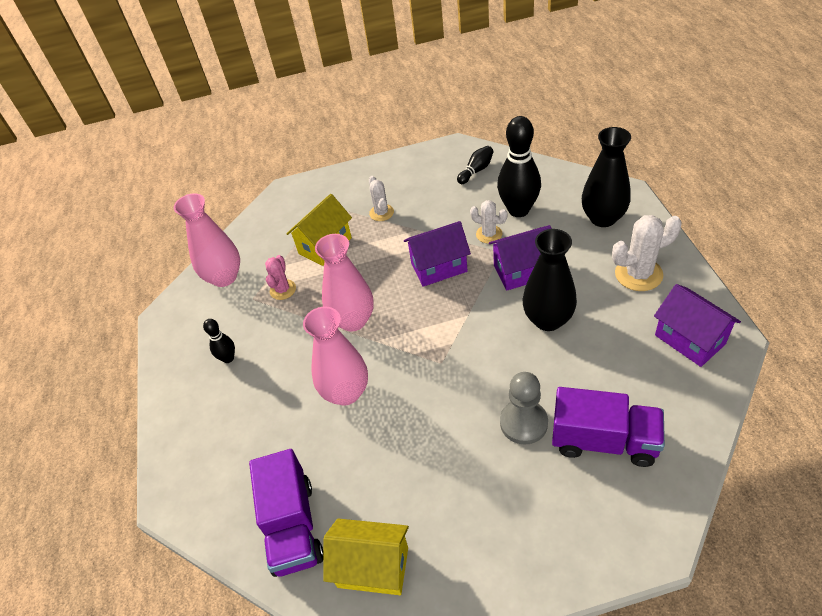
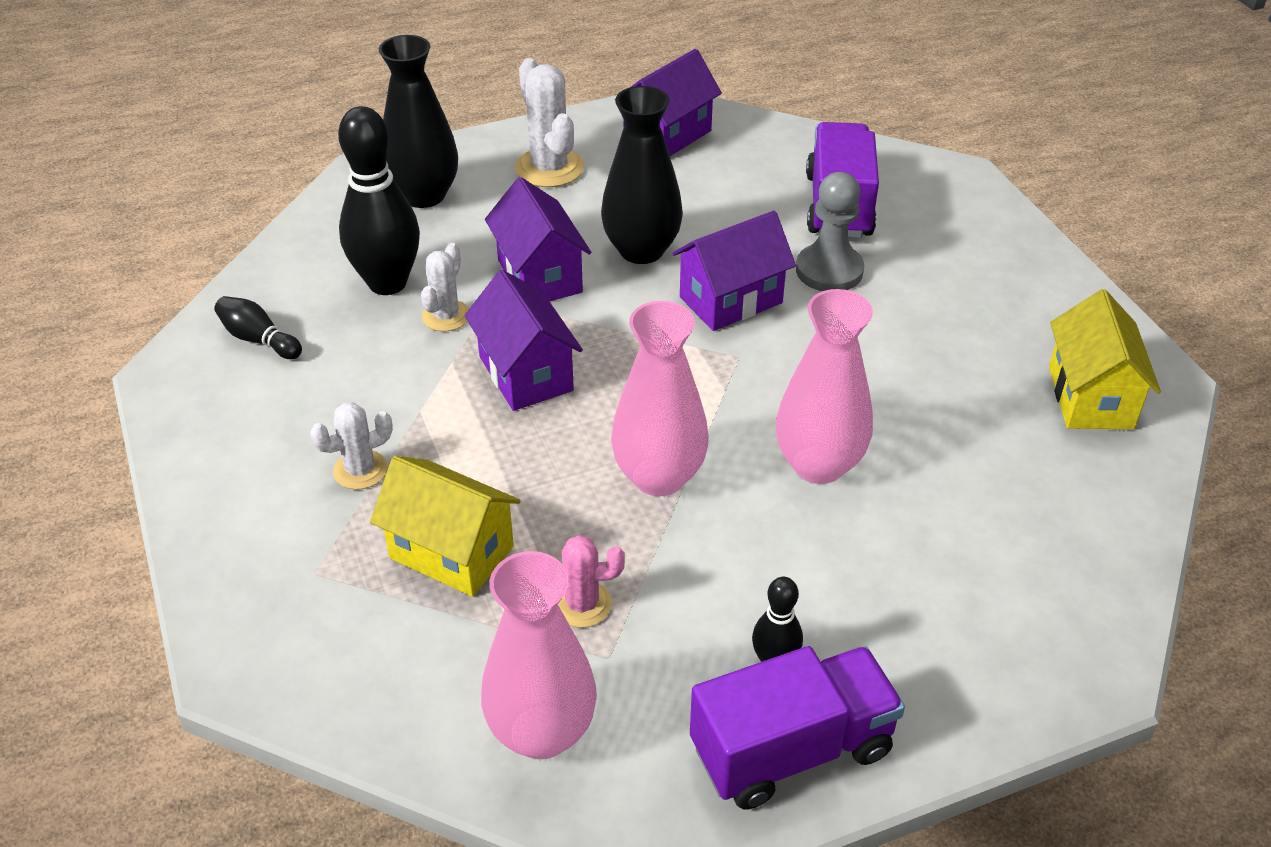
camera: 105 degrees left, 5 degrees down
(293, 526) = (1071, 492): purple truck -> purple truck (791, 749)
(495, 363) = (730, 300): none -> purple house

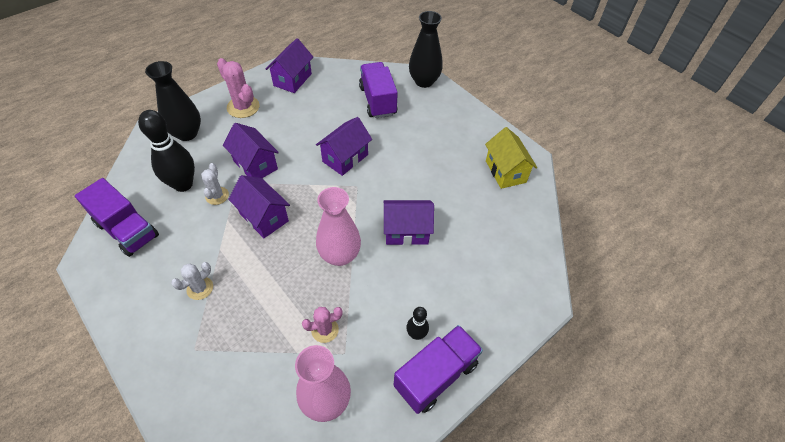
camera: 20 degrees left, 10 degrees up
(259, 339) = (127, 230): black bowling pin -> purple truck
(451, 552) = (257, 320): yellow house -> none
(549, 168) = (243, 107): white cactus -> pink cactus
(641, 250) = (298, 141): black vase -> black vase (424, 81)
(818, 464) = (406, 231): pink vase -> purple house
(829, 271) = (383, 134): grey pawn -> none

